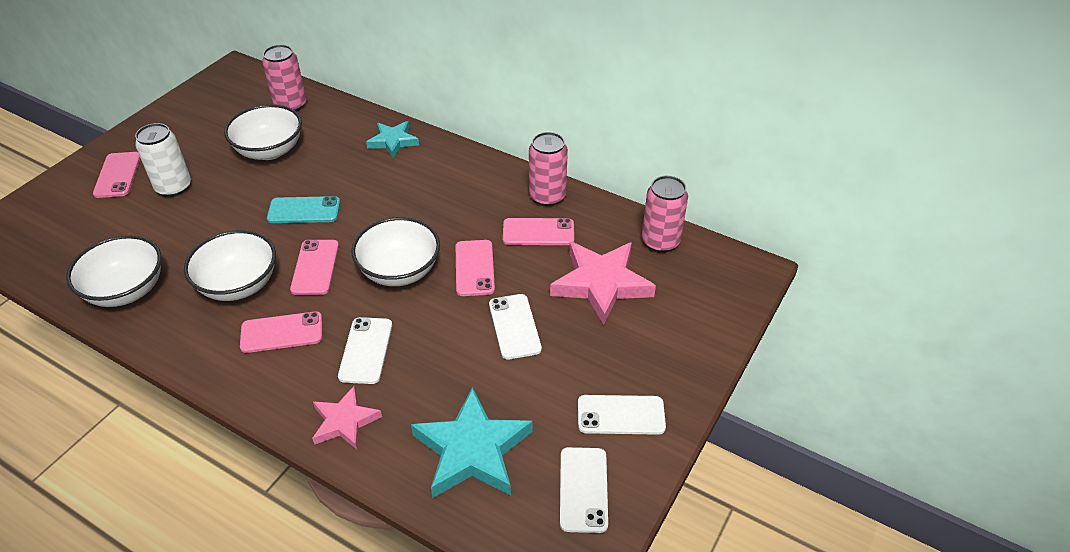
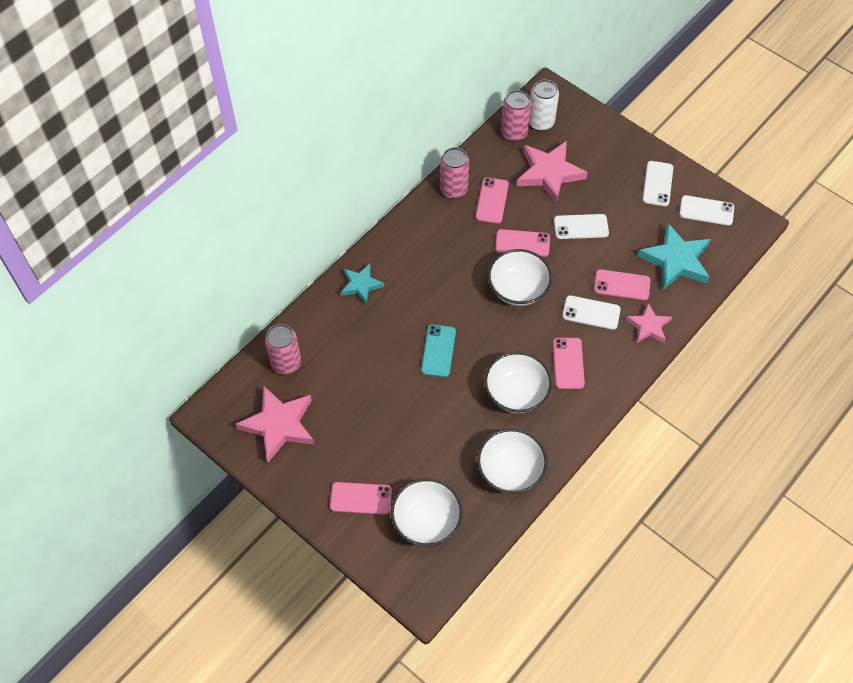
camera: 80 degrees left, 15 degrees up
(174, 187) = (388, 450): white can -> white can (541, 122)
(216, 111) = (279, 425): none -> pink star
(270, 150) = (352, 378): white bowl -> white bowl (426, 521)
(315, 267) = (505, 343): pink phone -> pink phone (622, 285)

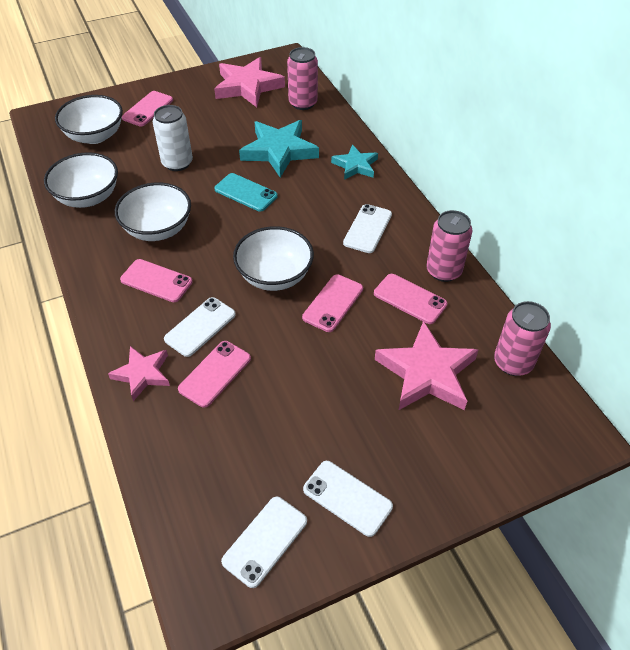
camera: 115 degrees right, 10 degrees down
(541, 122) = (522, 400): white can -> white can (177, 163)
(581, 227) = (324, 370): white phone -> white phone (367, 229)
(676, 260) = (210, 453): turquoise star -> turquoise star (279, 151)

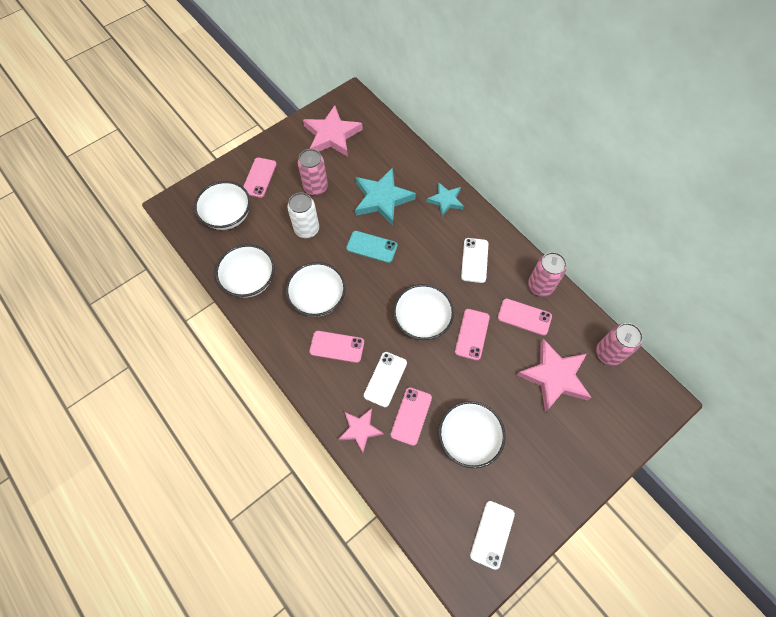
camera: 15 degrees left, 15 degrees up
(279, 416) = (468, 438): none -> white bowl
(303, 103) = (383, 144): pink can -> pink can (315, 187)
(347, 498) = (533, 488): white phone -> none

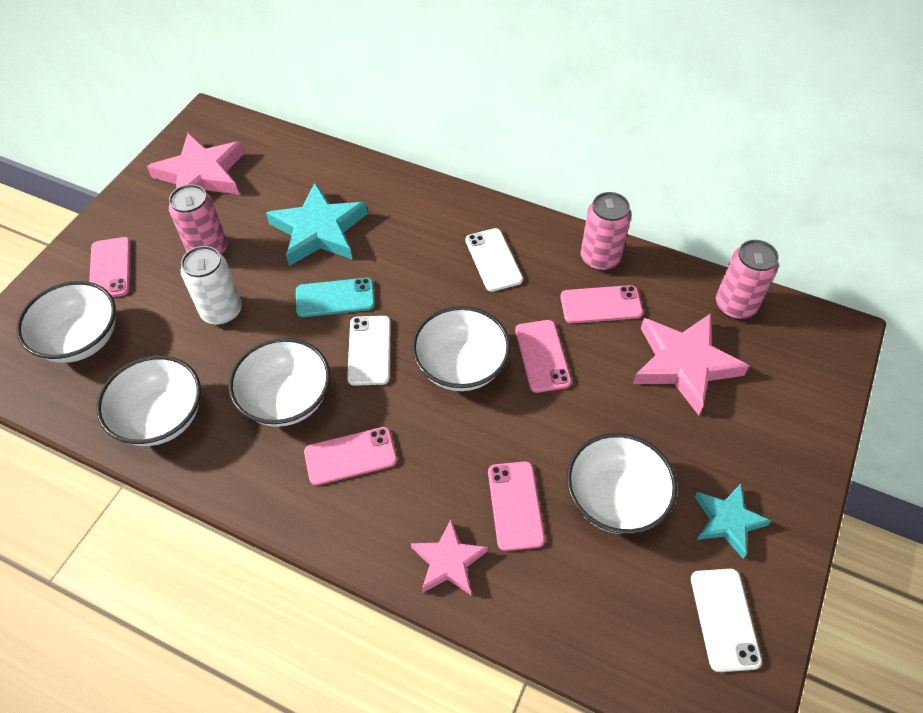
camera: 25 degrees left, 10 degrees down
(385, 379) = (449, 470): white phone -> white phone (369, 350)
(445, 201) = (412, 200): turquoise star -> turquoise star (728, 521)

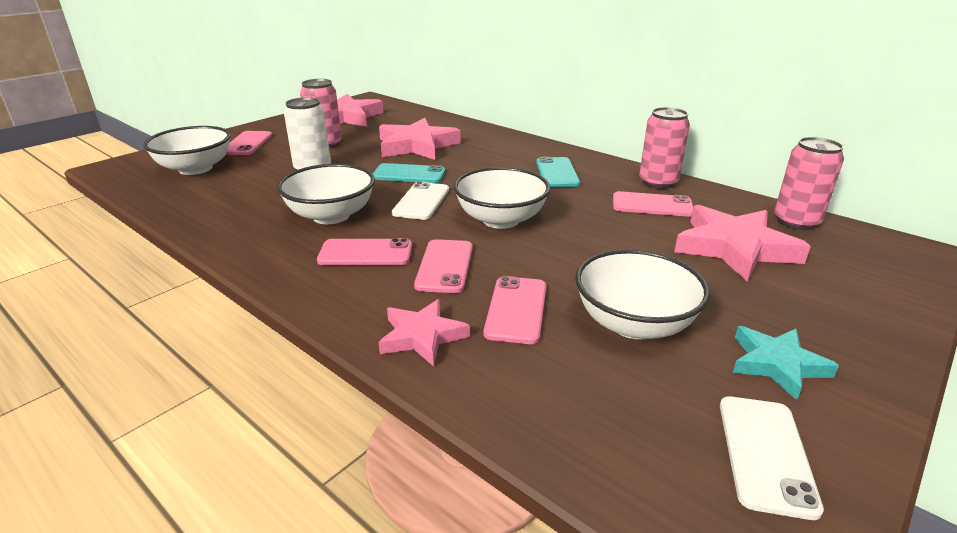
camera: 15 degrees right, 25 degrees down
(161, 418) = (220, 210): white bowl -> none
(319, 230) = (417, 145): turquoise star -> pink star
(493, 260) = (557, 173): white phone -> turquoise phone
(542, 356) = (583, 224): pink phone -> pink phone (445, 266)

